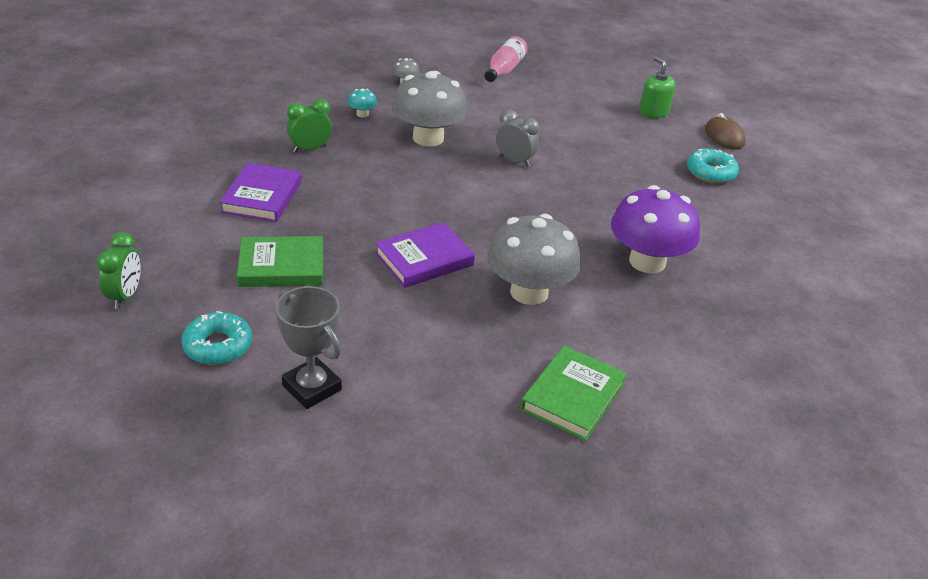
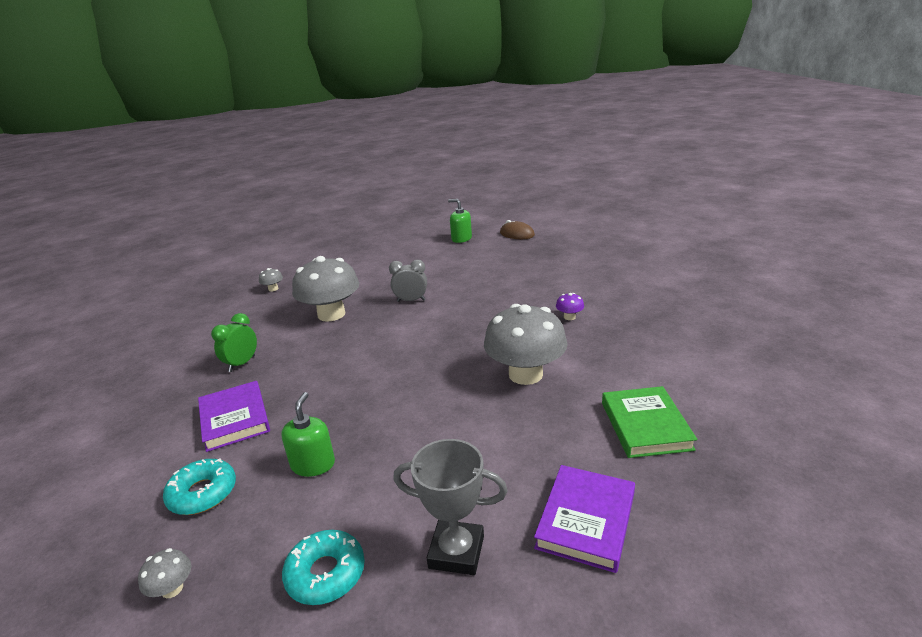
camera: 30 degrees left, 10 degrees down
(125, 296) = (172, 589): green clock -> grey mushroom
(281, 266) = (313, 464): green book -> green soap dispenser
(362, 114) = (261, 322): turquoise mushroom -> none
(424, 259) = (425, 393): purple book -> purple book (586, 520)
(504, 70) = (338, 254): pink bottle -> none
(647, 262) = (569, 317): purple mushroom -> purple mushroom, size x0.40
(710, 172) = (535, 254): turquoise donut -> turquoise donut (203, 493)

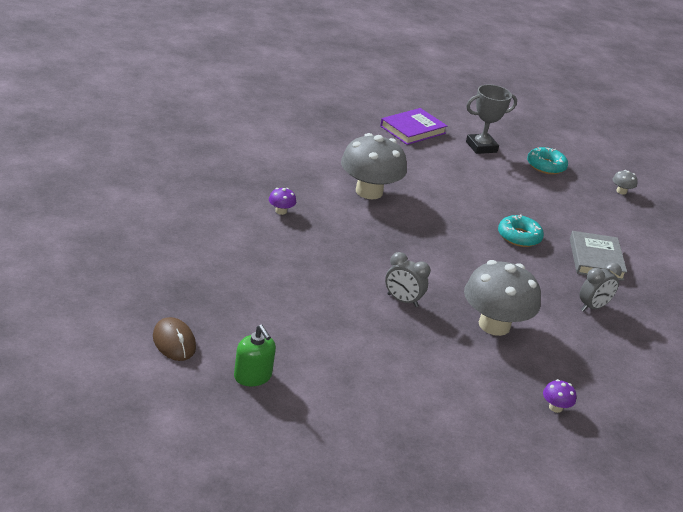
camera: 160 degrees left, 5 degrees up
(203, 493) = (613, 223): turquoise donut -> turquoise donut (519, 237)
(235, 419) = (596, 259): purple book -> grey book
(242, 364) = (593, 307): green clock -> grey clock
(273, 289) = (555, 407): grey mushroom -> purple mushroom
(313, 464) = (543, 208): green soap dispenser -> none
(456, 552) = (481, 147): grey trophy -> grey trophy turned 60 degrees counterclockwise
(645, 425) = (334, 139): green book -> none

